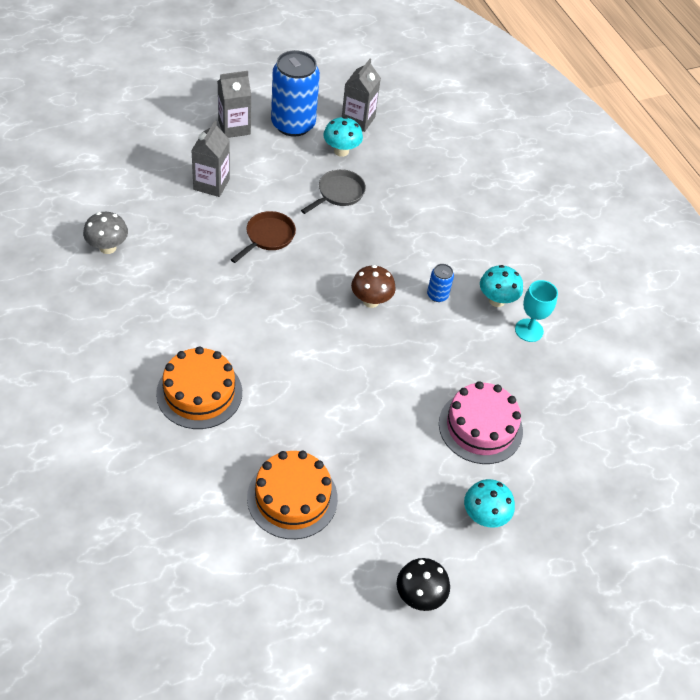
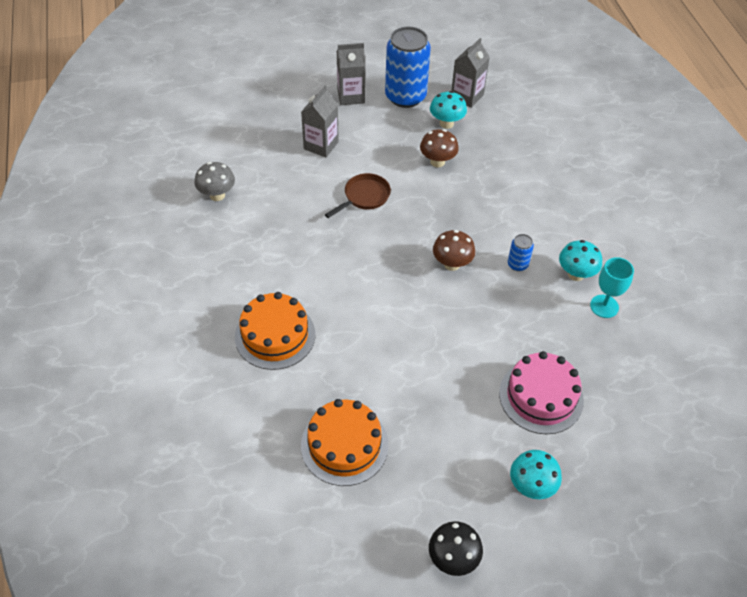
camera: 15 degrees right, 0 degrees up
(338, 193) = (437, 162): grey pan -> brown mushroom

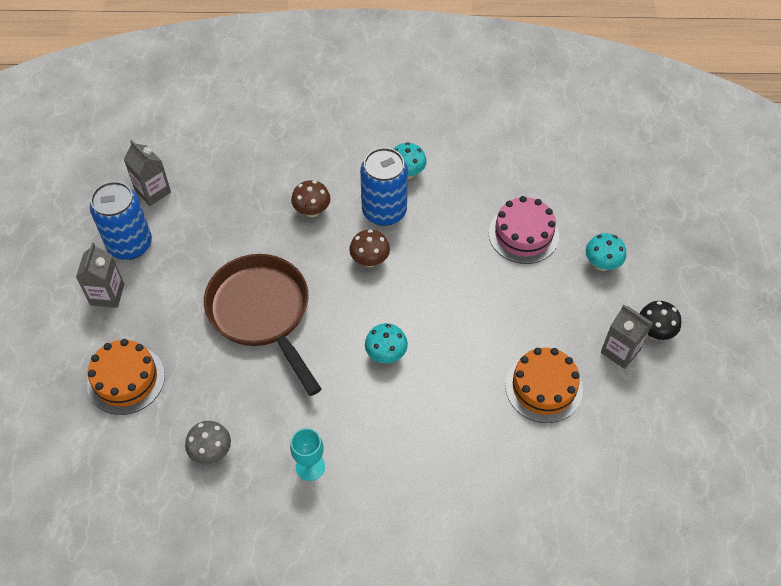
camera: 75 degrees left, 5 degrees up
(275, 335) = (415, 424): orange cake -> orange cake (126, 379)
(321, 145) = (173, 338): grey carton -> grey carton (620, 351)
(364, 197) = (262, 313): brown pan -> brown pan, size x2.17
(437, 162) = (236, 239): brown mushroom -> brown mushroom (312, 211)
(446, 123) = (185, 219): turquoise mushroom -> turquoise mushroom (386, 354)
(517, 264) = (384, 211): blue can -> blue can, size x2.27
(604, 306) = (445, 165): turquoise goblet -> turquoise goblet (310, 467)

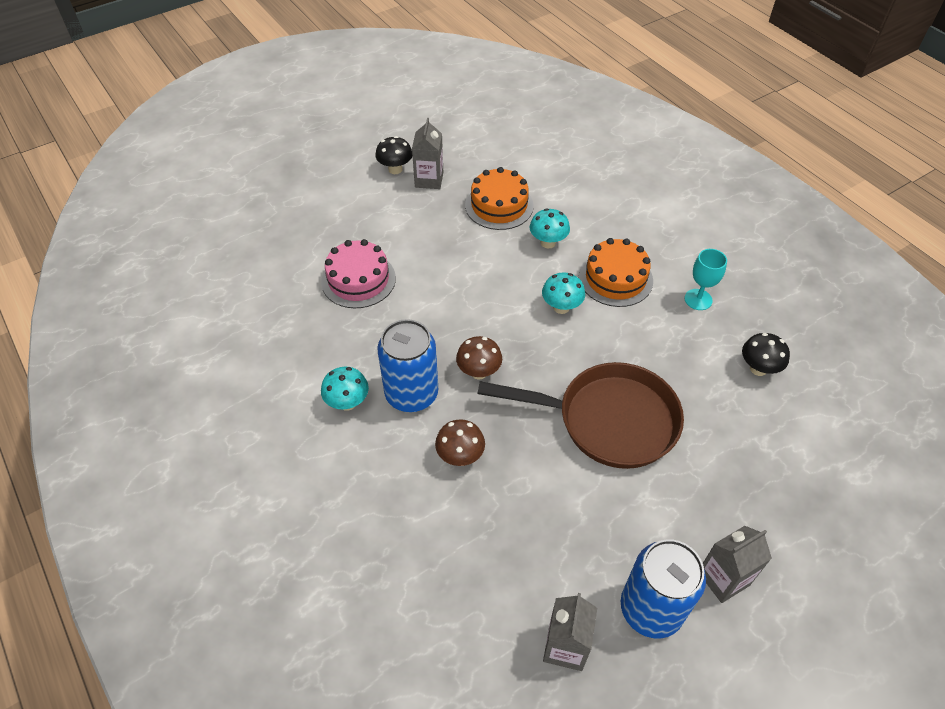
camera: 125 degrees left, 5 degrees down
(126, 379) = (777, 482): orange cake -> orange cake (615, 278)
(211, 452) = (758, 368): grey mushroom -> black mushroom
(262, 313) = (608, 420): brown pan -> brown pan turned 105 degrees counterclockwise
(602, 264) = (352, 220): turquoise mushroom -> turquoise mushroom (548, 242)

